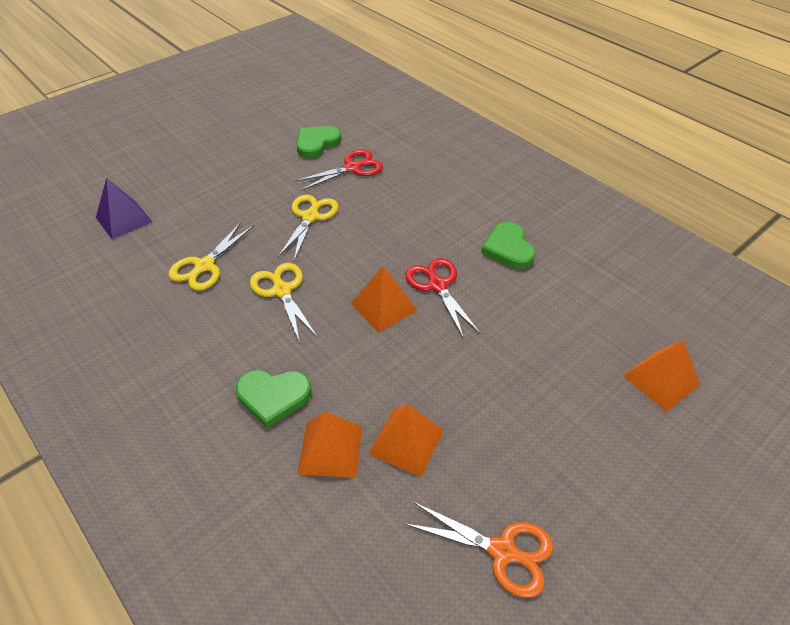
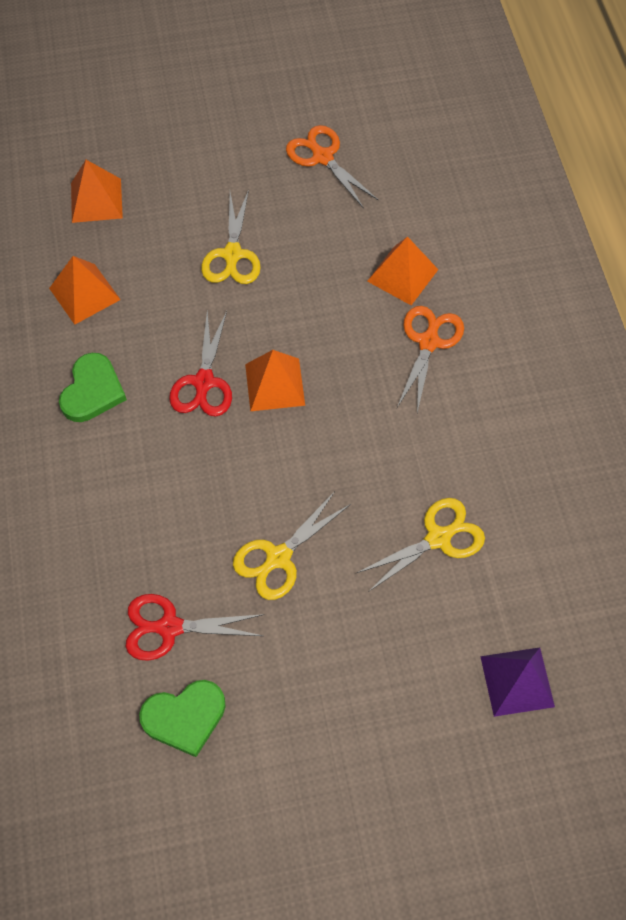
camera: 150 degrees left, 15 degrees up
(273, 397) = (428, 341): green heart -> orange scissors
(281, 290) = (367, 458): yellow scissors -> yellow scissors (232, 255)
(406, 441) = (339, 253): orange pyramid -> orange pyramid (84, 294)

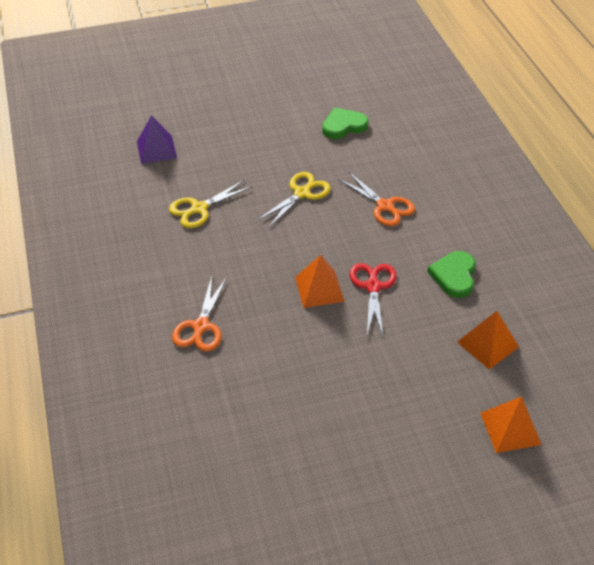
camera: 175 degrees right, 15 degrees down
(168, 627) = (362, 159): red scissors -> none
(232, 255) = (372, 385): yellow scissors -> none
(322, 157) = (303, 493): orange scissors -> orange scissors (385, 206)
(402, 275) = (221, 379): orange pyramid -> none

